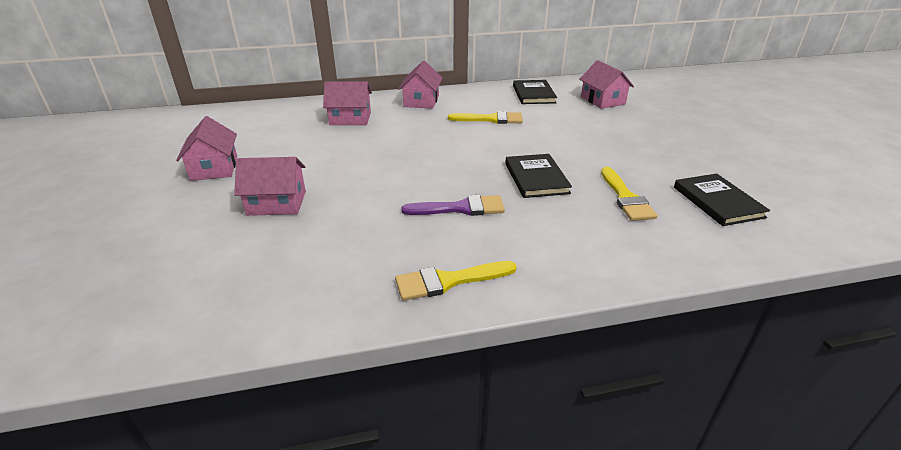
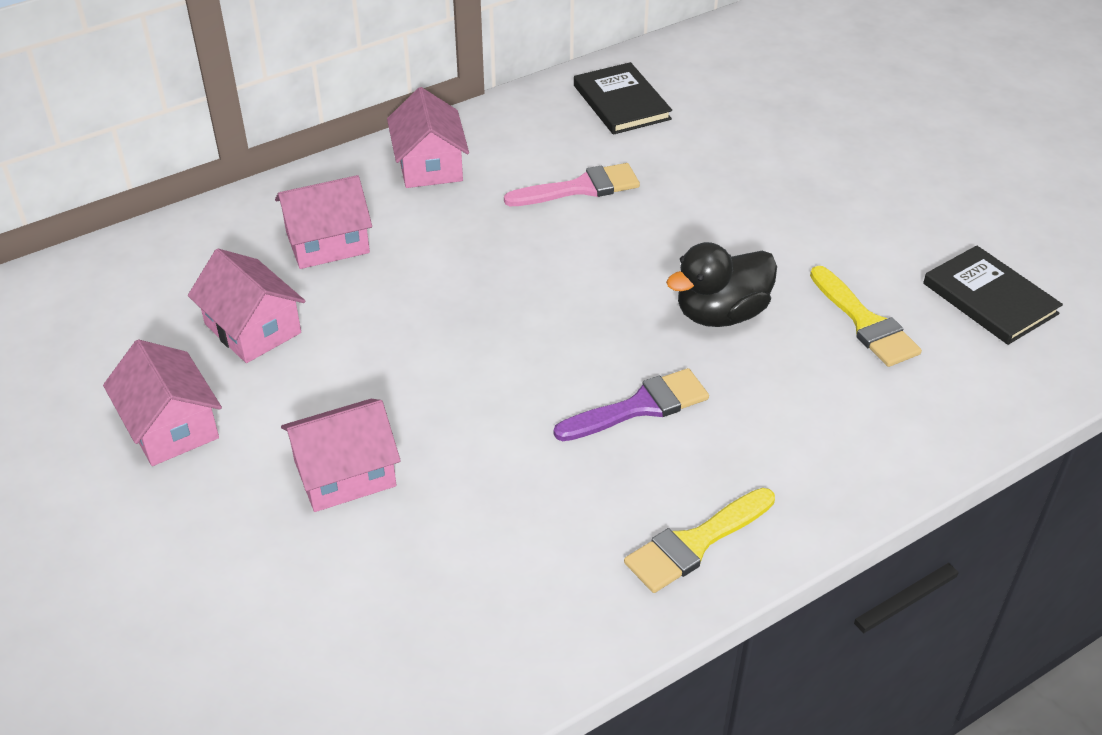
camera: 20 degrees left, 10 degrees up
(491, 119) = (580, 188): yellow brush -> pink brush
(536, 178) = (721, 314): black book -> black duck
(602, 100) = (745, 95): pink house -> pink house (253, 328)

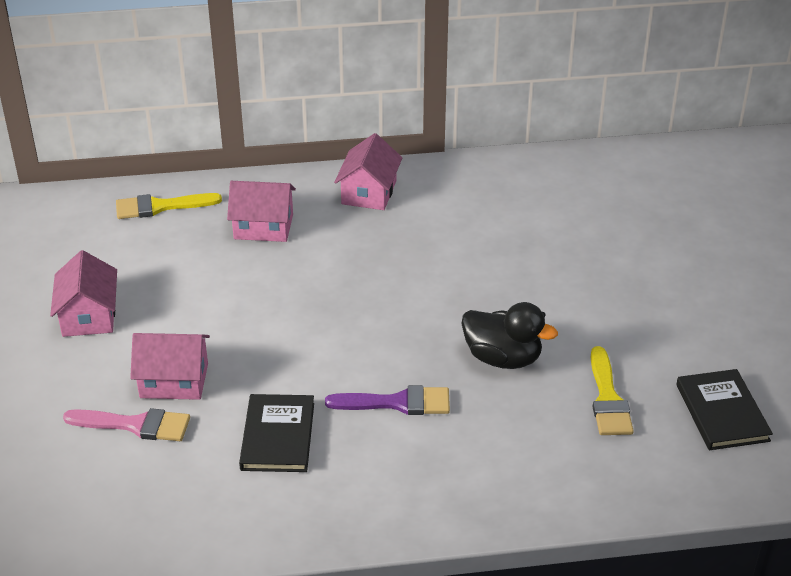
camera: 25 degrees right, 5 degrees down
(253, 328) = (178, 269): pink house -> none
(580, 188) = (465, 239): pink brush -> pink brush (135, 425)
(621, 102) = (541, 184): black book -> black book (278, 436)
(695, 543) = (369, 504): yellow brush -> yellow brush (160, 207)
(721, 314) = (503, 358): black duck -> black duck turned 150 degrees counterclockwise

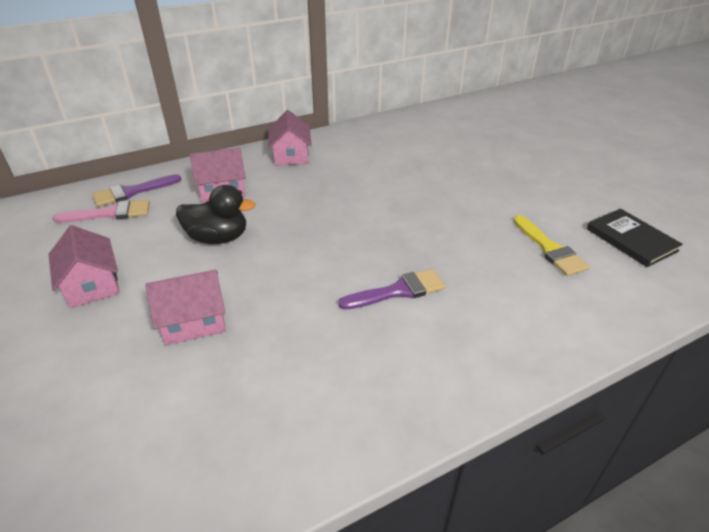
camera: 20 degrees left, 0 degrees up
(135, 425) = (170, 372): pink brush -> pink brush (110, 213)
(160, 207) = (132, 192): yellow brush -> purple brush
(278, 436) = (313, 345): black book -> none
(503, 358) = (456, 239): black duck -> black duck (218, 238)

